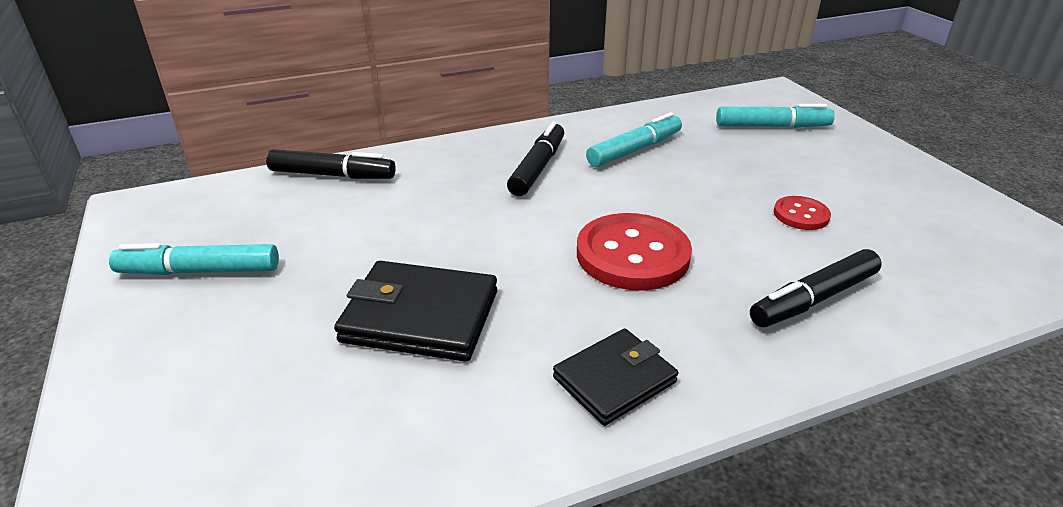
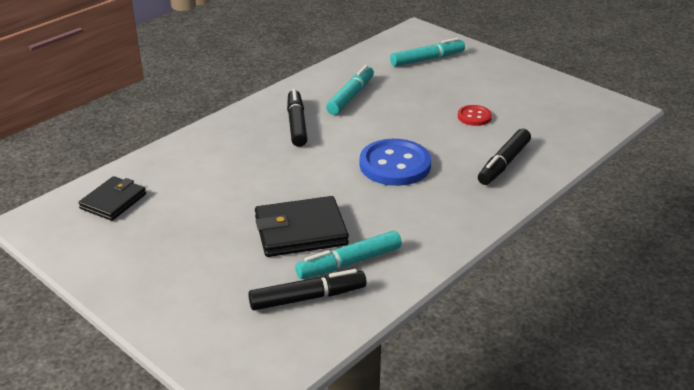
camera: 25 degrees left, 0 degrees up
(200, 271) = (134, 246): turquoise marker -> turquoise marker (349, 263)
(332, 175) = (158, 163): black marker -> black marker (308, 298)
(614, 380) = (428, 231): black wallet -> black wallet (113, 201)
(632, 255) = (395, 165): red button -> blue button

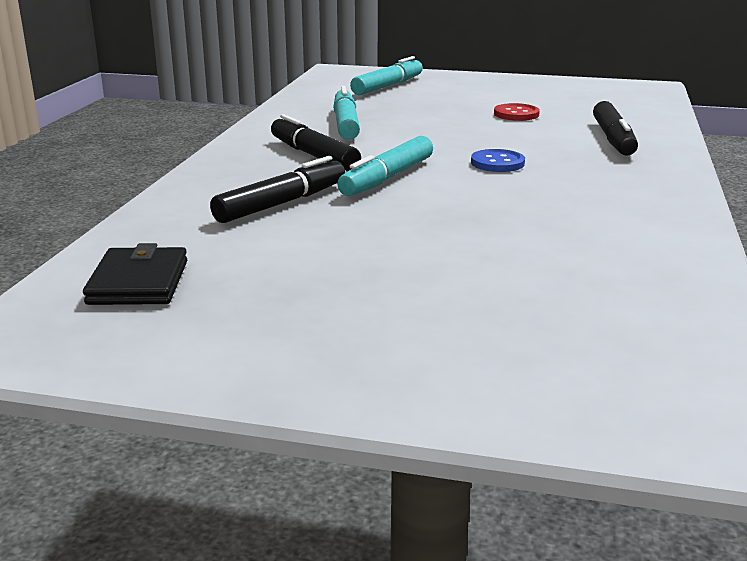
camera: 30 degrees left, 10 degrees down
(300, 231) = (485, 242): black wallet -> none
(308, 298) = (614, 302): black marker -> black marker (282, 203)
(349, 263) = (602, 254): turquoise marker -> turquoise marker (387, 178)
(395, 165) = (497, 163): blue button -> blue button, size x0.51

